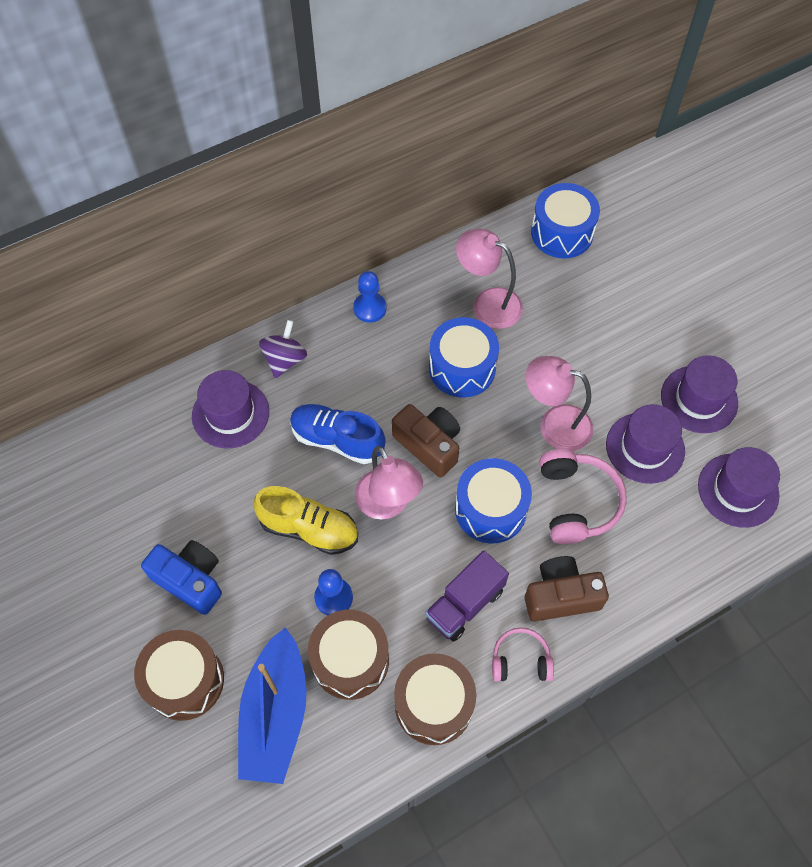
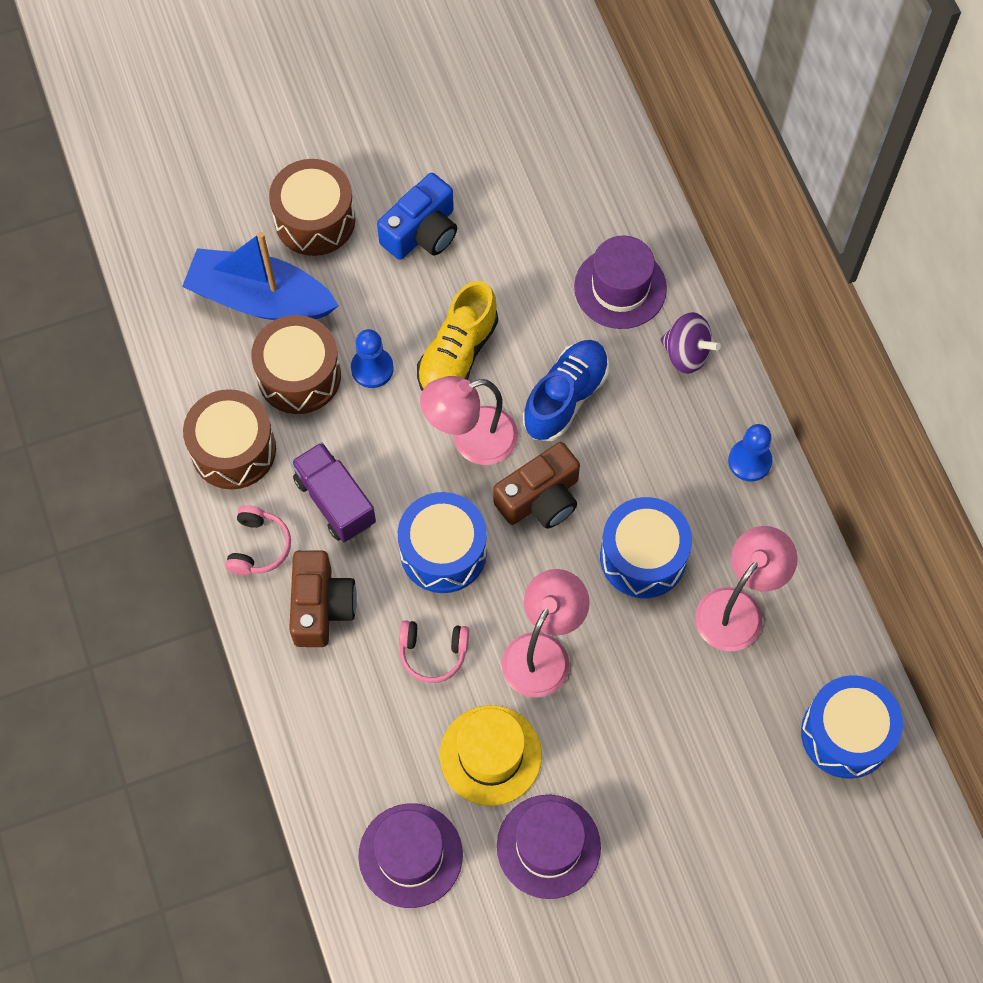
camera: 100 degrees right, 5 degrees up
(577, 502) = (433, 653): pink headphones -> pink headphones, size x0.61
(645, 448) = (490, 755): purple hat -> yellow hat

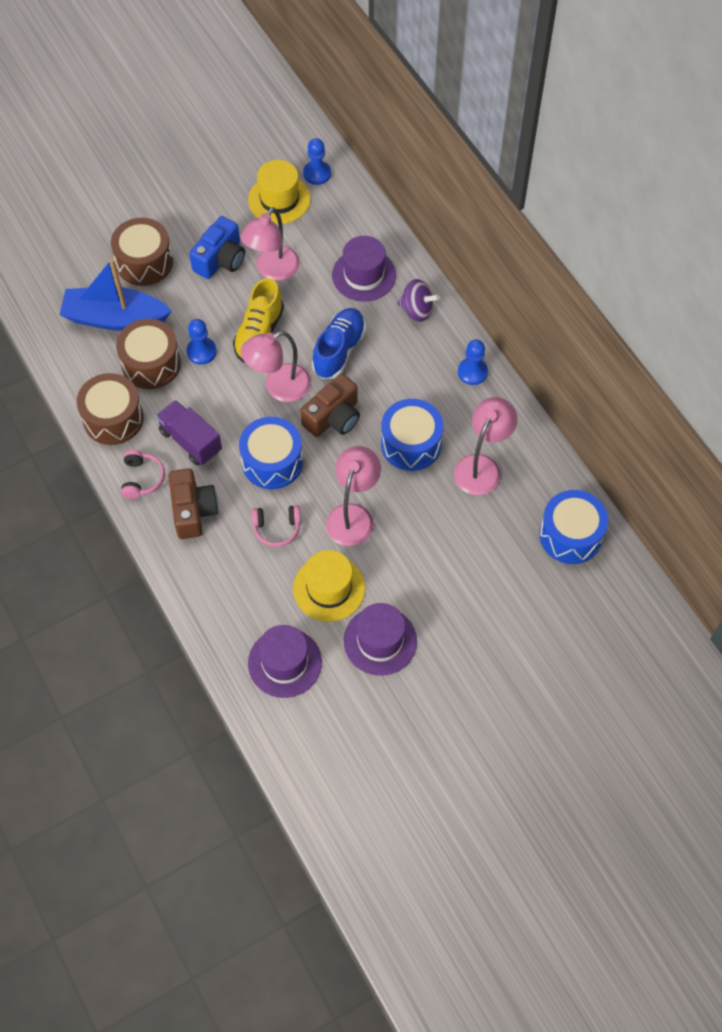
camera: 10 degrees left, 5 degrees down
(492, 260) = (272, 270): none -> pink lamp
(520, 152) = (279, 199): none -> yellow hat
(580, 121) = (317, 173): none -> blue pawn

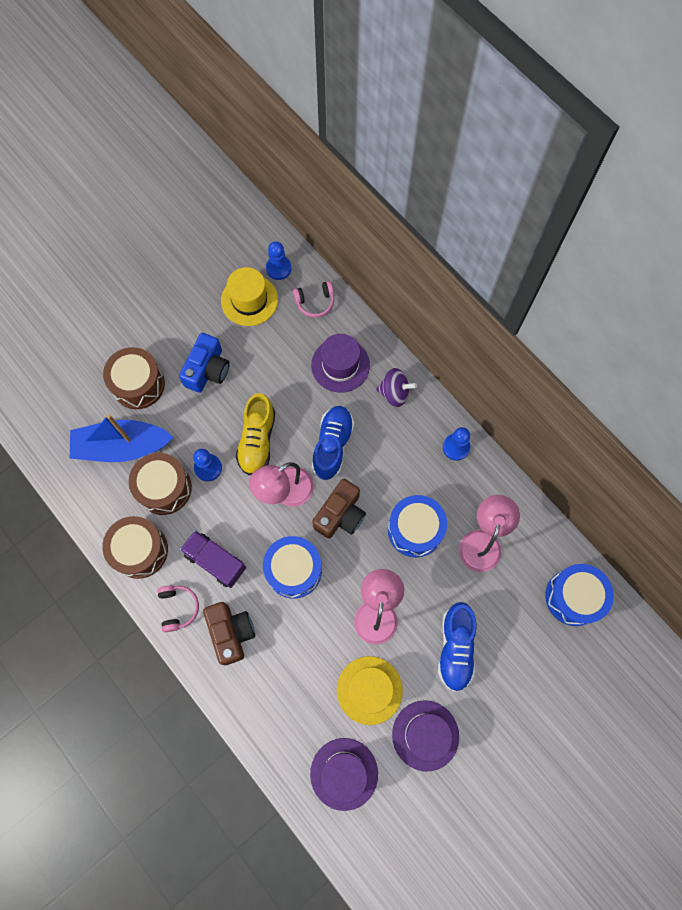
camera: 10 degrees left, 10 degrees up
(272, 270) = (257, 374): pink lamp -> none
(277, 528) = (311, 637): pink headphones -> pink headphones (315, 302)
(430, 563) = (455, 648): none -> blue shoe

